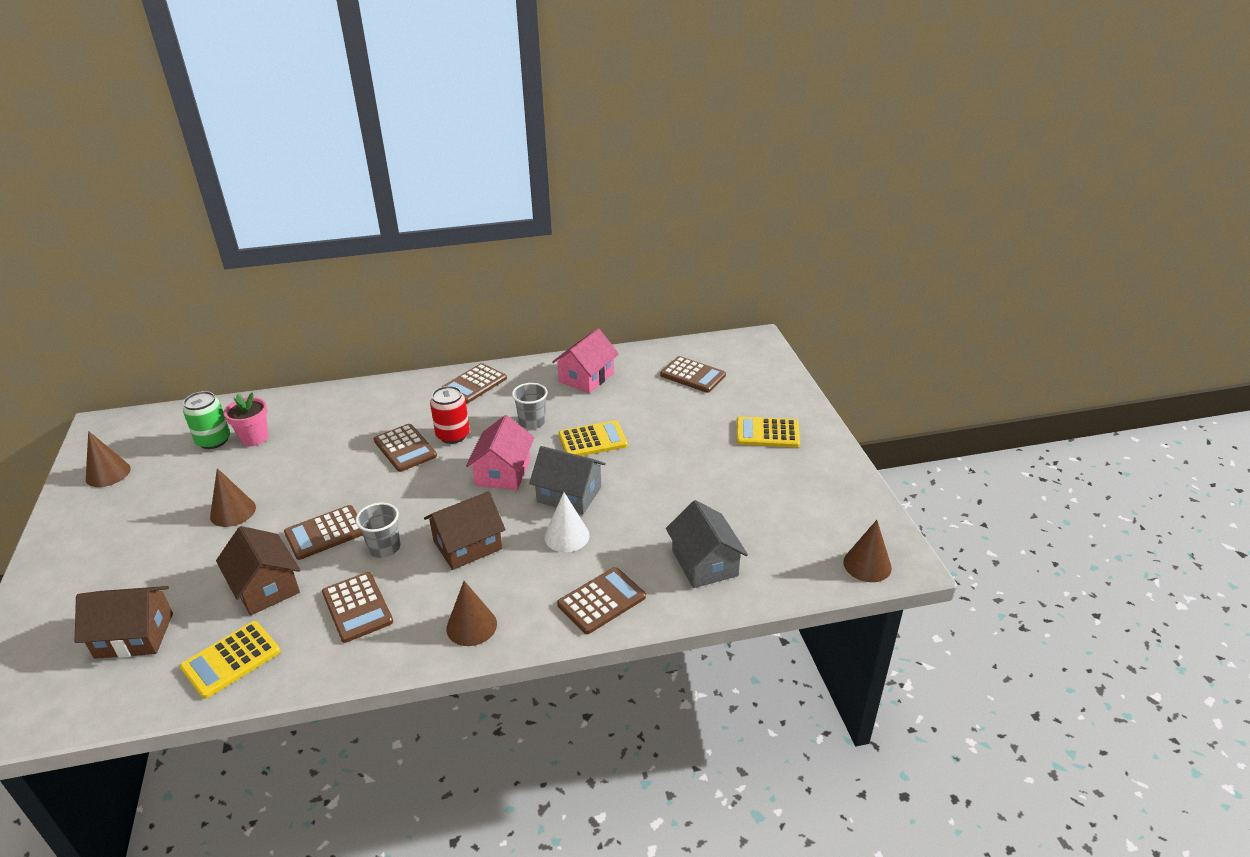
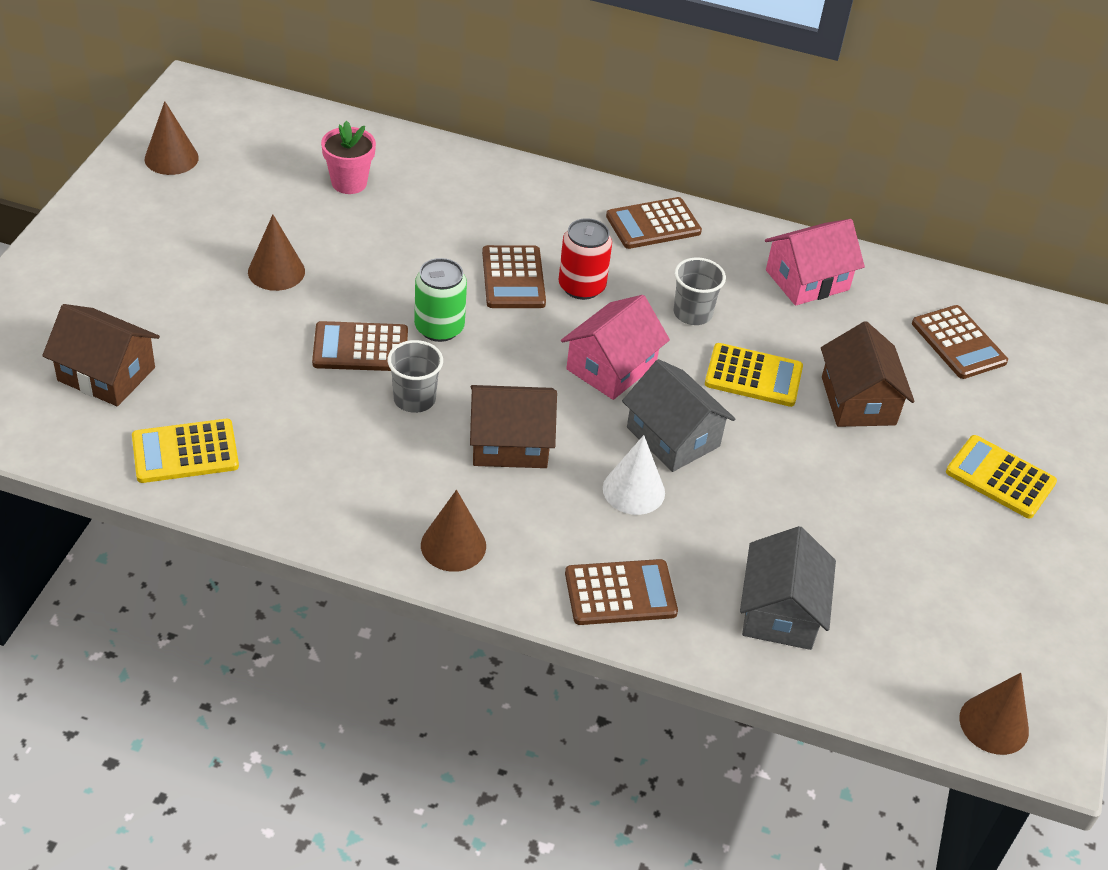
camera: 25 degrees right, 10 degrees up
(213, 440) = (302, 165): green can -> green can (439, 328)
(265, 587) = (262, 384): brown house -> brown house (858, 401)
(357, 607) = (344, 458): brown calculator -> none

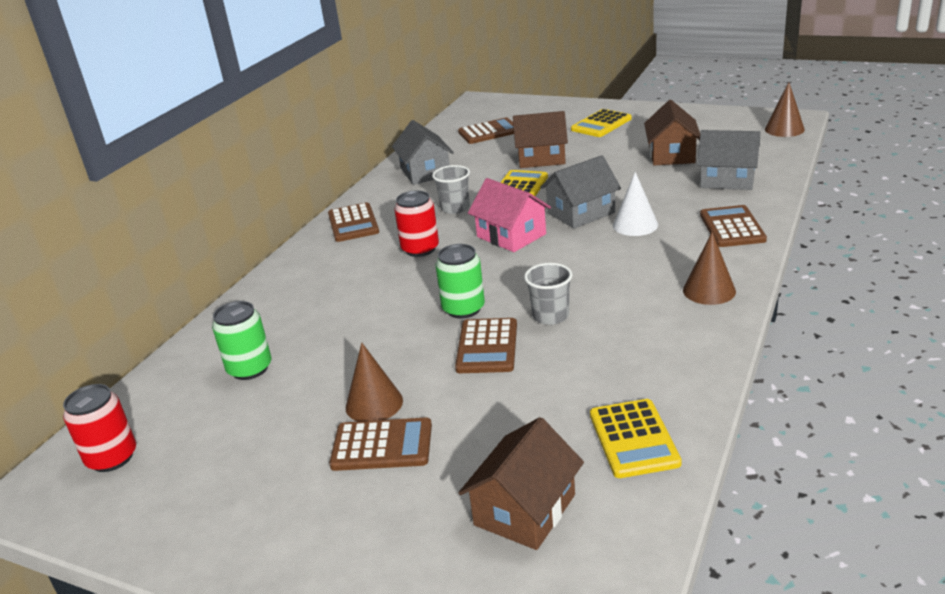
camera: 75 degrees left, 15 degrees down
(171, 158) = (155, 500): brown cone -> none
(231, 123) = (112, 457): none -> red can
(349, 183) = (250, 368): pink flower pot -> green can
(509, 443) = (596, 272): brown house -> brown house (671, 155)
(513, 278) = (405, 277): brown calculator -> brown calculator (382, 445)
(807, 280) = (425, 172): pink house -> grey house

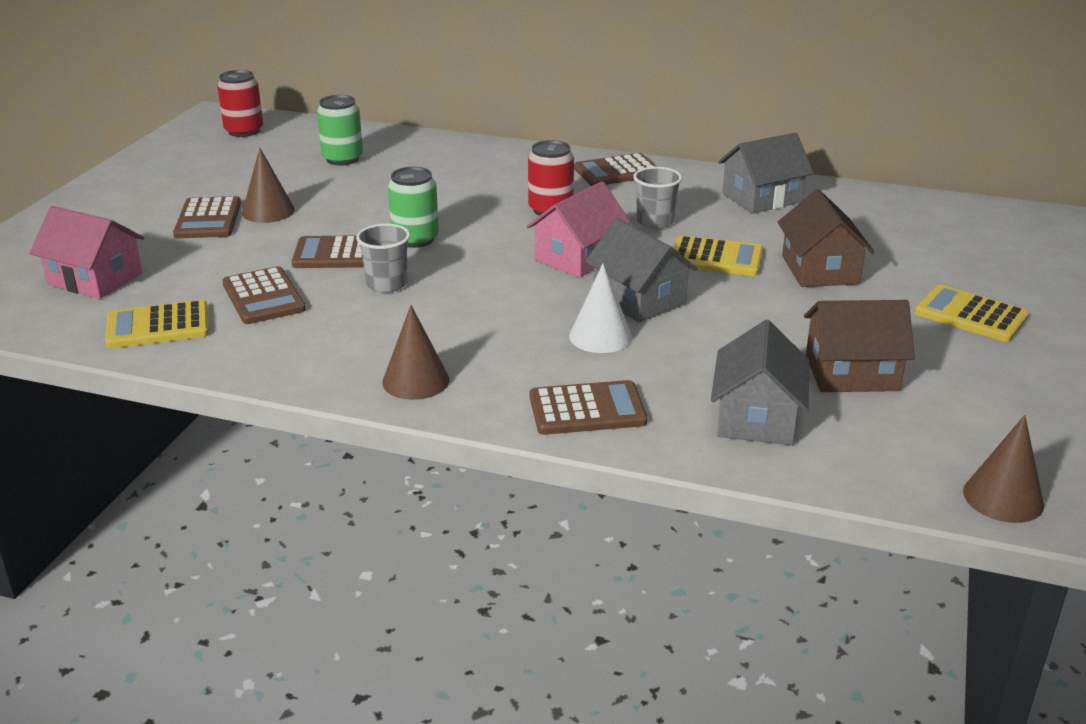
camera: 80 degrees right, 0 degrees up
(489, 132) = (912, 230): brown calculator -> brown calculator (263, 297)
(525, 510) = (95, 279): brown house -> pink house

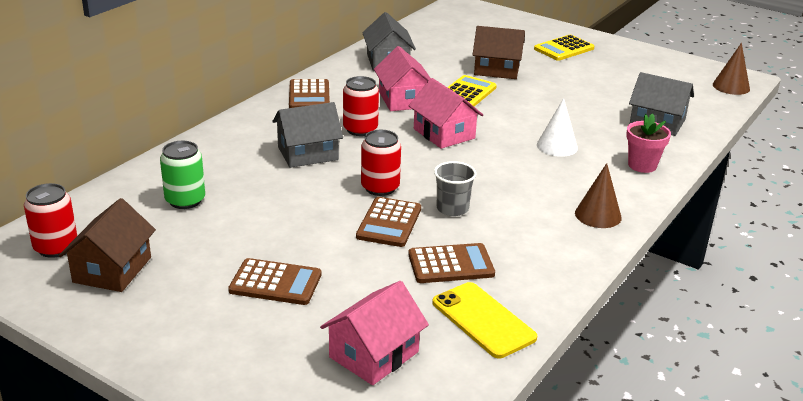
camera: 75 degrees left, 0 degrees up
(158, 326) = (483, 320): yellow calculator -> yellow phone
(268, 211) = (279, 249): brown cone -> none
(415, 239) = (380, 187): green can -> red can
(587, 409) = (642, 165): brown calculator -> pink flower pot
(639, 299) = (513, 126): grey house -> grey house (308, 153)
(655, 222) = (403, 99): grey cup -> pink house
(851, 373) = (616, 90): brown house -> brown house (112, 270)

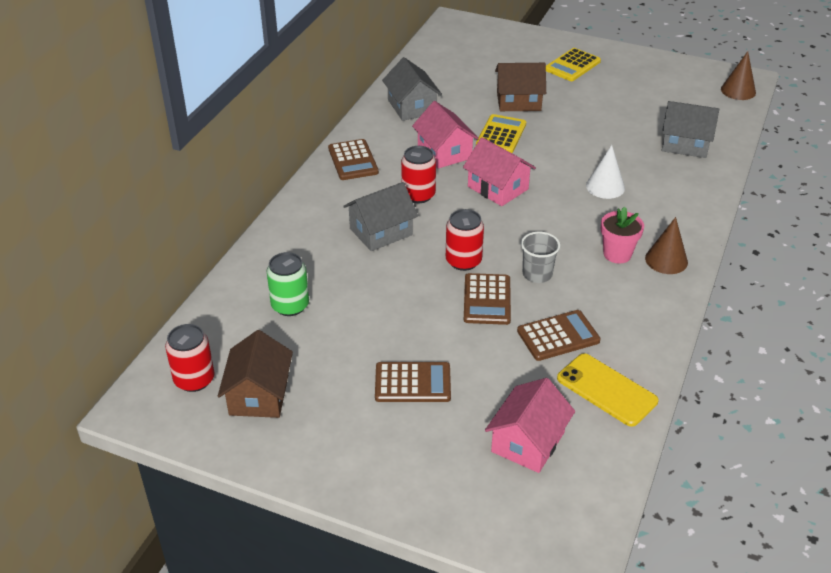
camera: 10 degrees left, 10 degrees up
(642, 165) = (687, 197): pink flower pot -> pink flower pot (617, 254)

